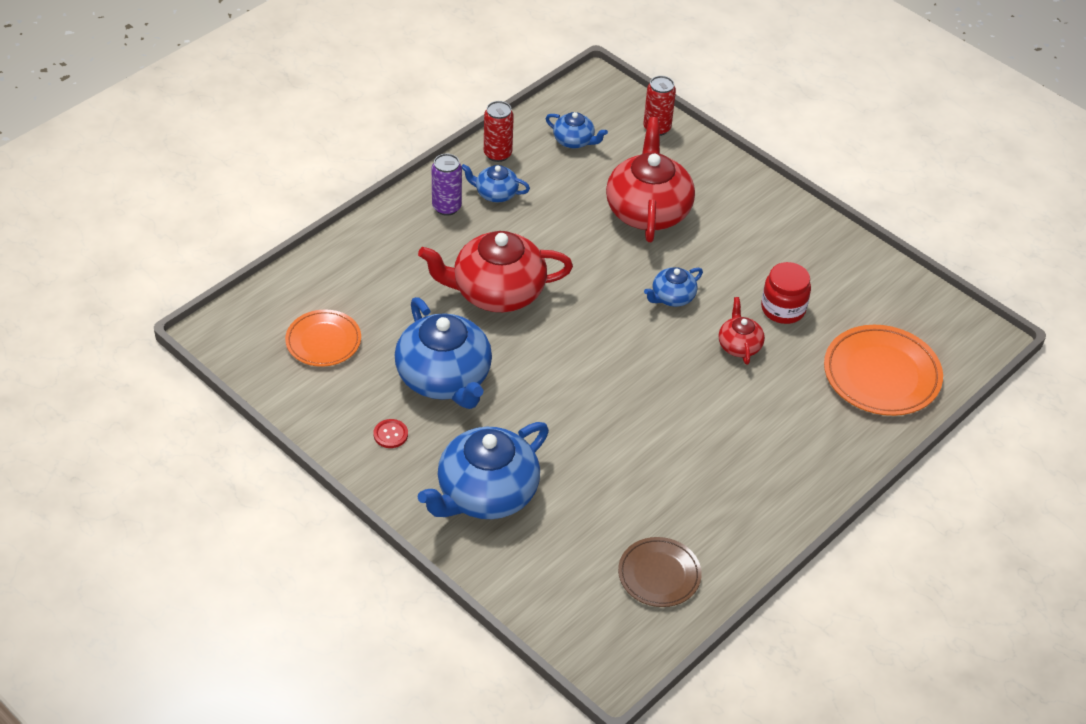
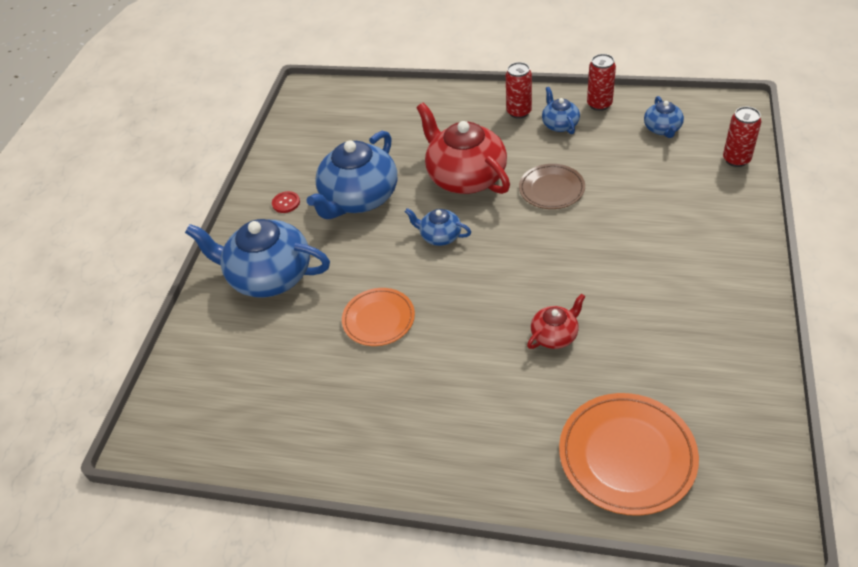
camera: 65 degrees right, 0 degrees up
(323, 341) = (341, 131): orange plate -> orange plate (378, 319)
(446, 207) = (519, 112): purple can -> red can
(648, 210) = (641, 203): red teapot -> none
(659, 575) = (261, 417): brown plate -> brown plate (551, 189)
(672, 297) = (563, 266): blue teapot -> blue teapot (440, 236)
(783, 309) = (629, 341): red jar -> none

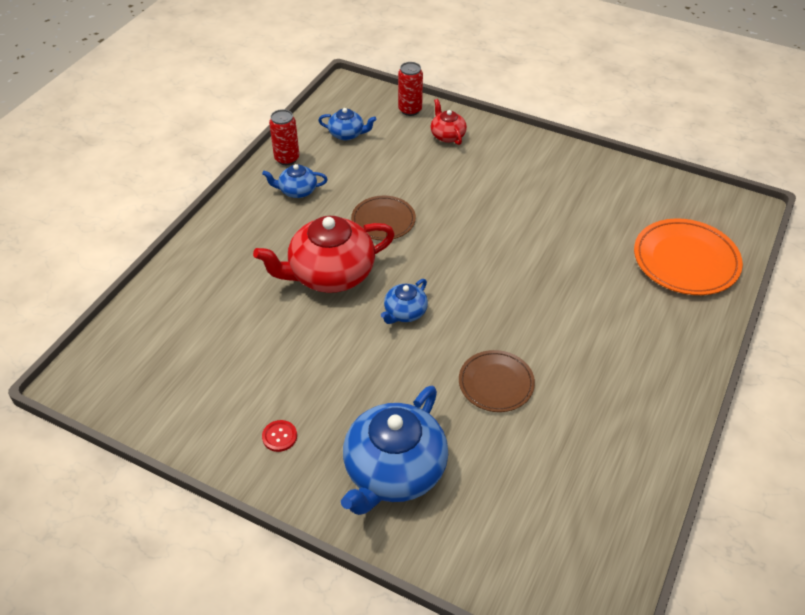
camera: 80 degrees left, 0 degrees up
(359, 198) = (312, 366): blue teapot -> none
(378, 319) = (496, 383): orange plate -> brown plate
(519, 112) = (258, 212): red can -> none
(555, 335) = (558, 266): red teapot -> red teapot (447, 135)

